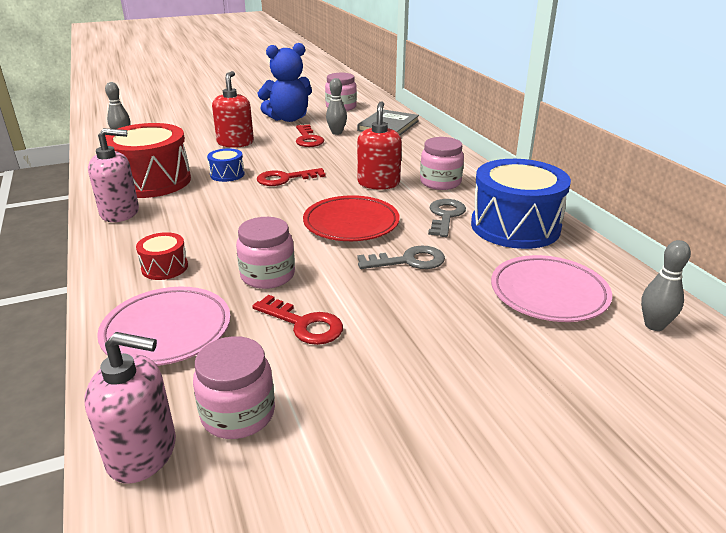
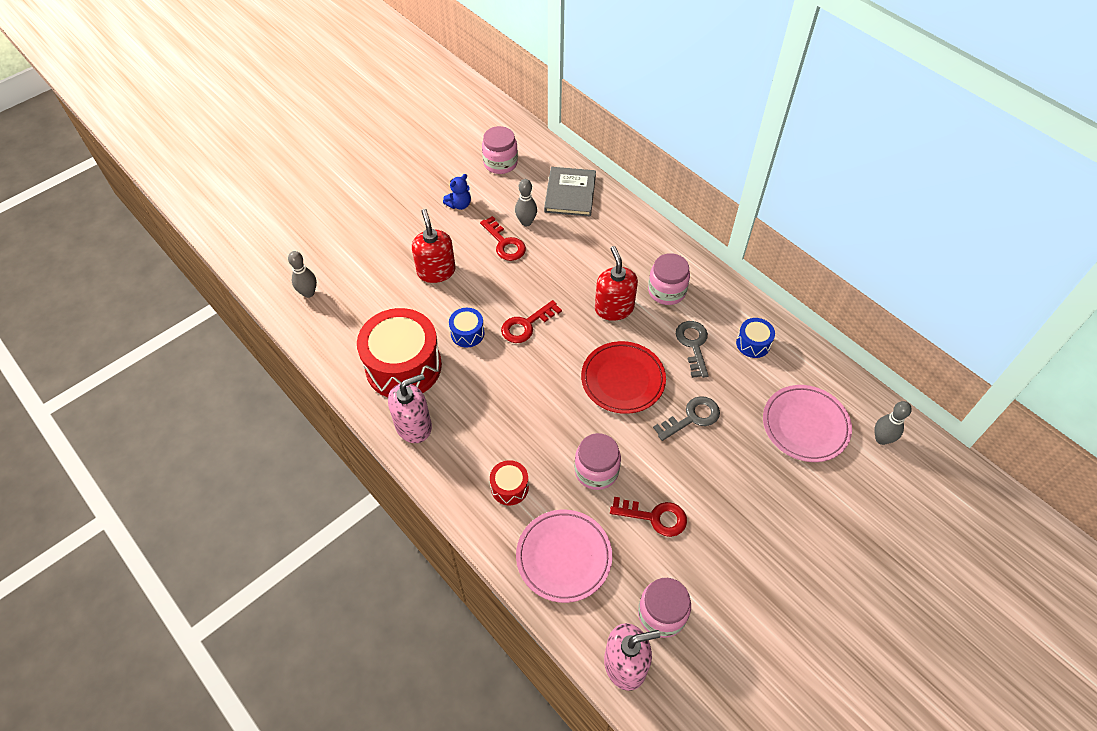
camera: 20 degrees left, 25 degrees up
(288, 119) = (459, 204): blue teddy bear -> blue teddy bear, size x0.49
(515, 226) = (753, 343): blue drum -> blue drum, size x0.46

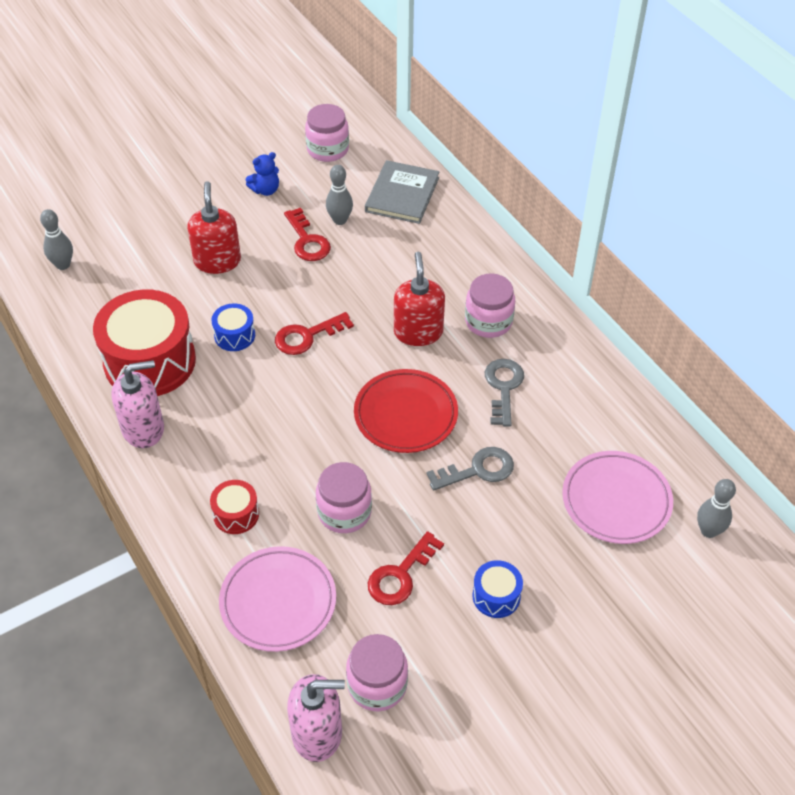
camera: 10 degrees right, 5 degrees down
(655, 517) = (400, 575): red key -> red key turned 105 degrees clockwise
(753, 343) = (578, 397): blue drum -> blue drum (496, 596)

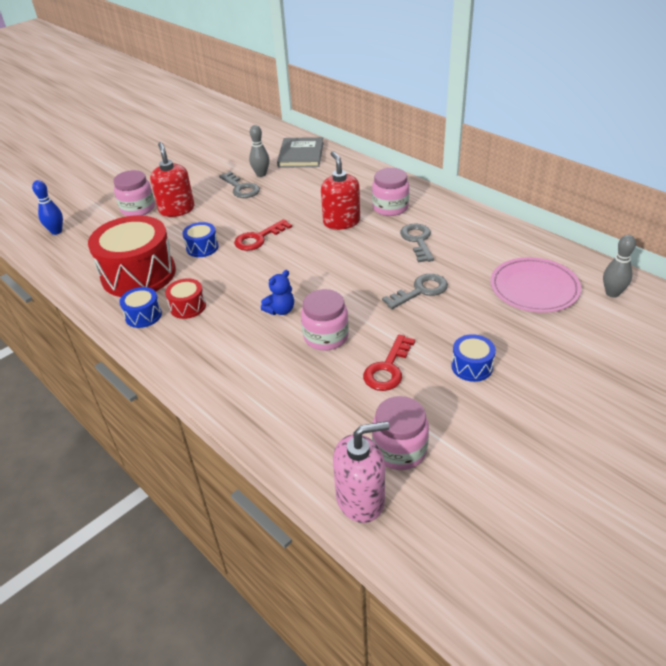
camera: 10 degrees left, 10 degrees down
(63, 265) = (56, 231): grey bowling pin -> blue bowling pin
(143, 429) = (143, 315): pink soap dispenser -> blue drum
(236, 514) = (236, 355): red drum -> red drum (188, 307)
(265, 190) = (202, 168): blue teddy bear -> blue teddy bear (280, 310)
(278, 602) = (291, 408): pink plate -> none
(307, 241) = (241, 188): red key -> grey key
(327, 149) = (240, 142): pink jar -> pink jar (138, 209)
(405, 415) = (351, 269): red plate -> none

